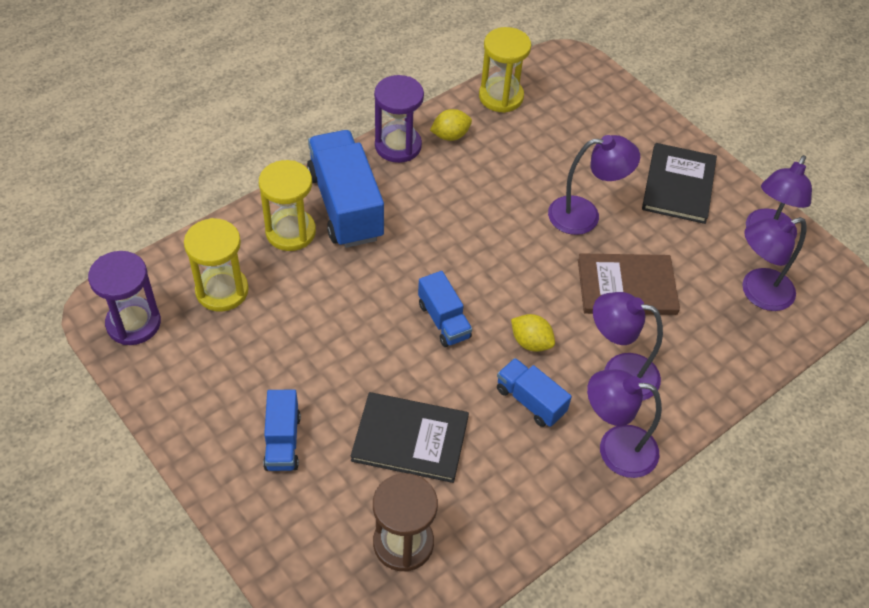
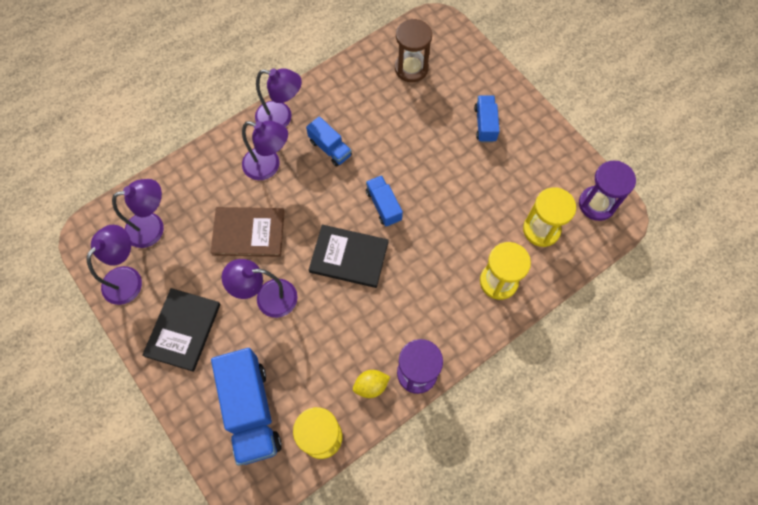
camera: 175 degrees left, 15 degrees up
(345, 206) = (458, 307): blue truck -> blue truck (251, 411)
(410, 439) = (407, 125): black book -> black book (349, 257)
(531, 342) = (324, 189): yellow lemon -> none

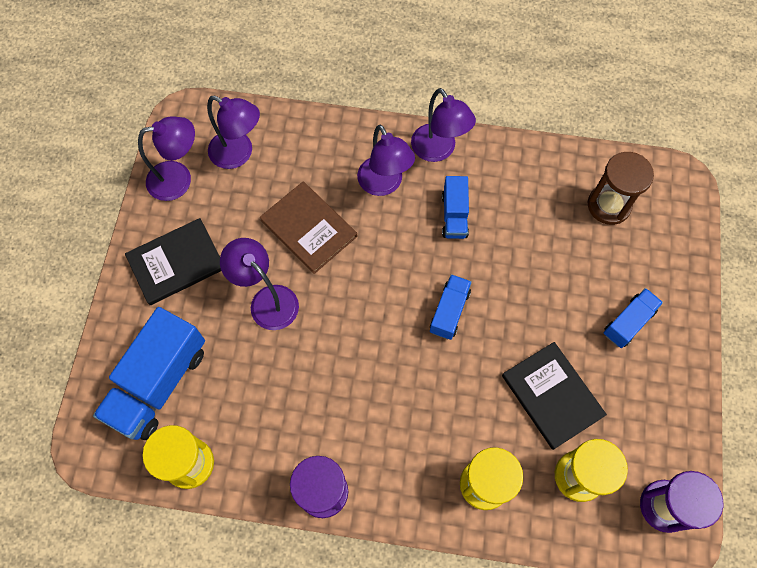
camera: 45 degrees right, 0 degrees up
(349, 257) = (371, 329): black book -> black book (552, 395)
(371, 386) = (273, 462): yellow lemon -> none

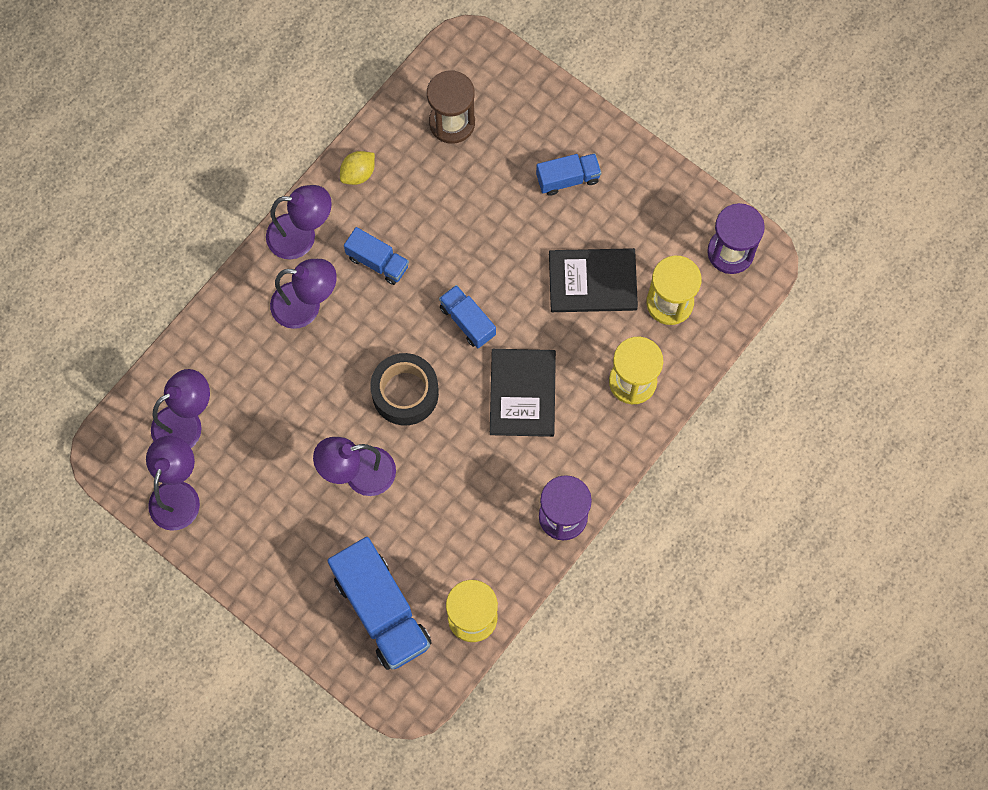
camera: 60 degrees left, 5 degrees up
(176, 262) = (269, 539): black book -> black book (522, 393)
(308, 228) = (309, 399): brown book -> none
(357, 297) = (405, 393): none -> black tape
(517, 161) = (358, 173): none -> yellow lemon
(628, 322) = (567, 179): blue truck -> blue truck turned 90 degrees clockwise

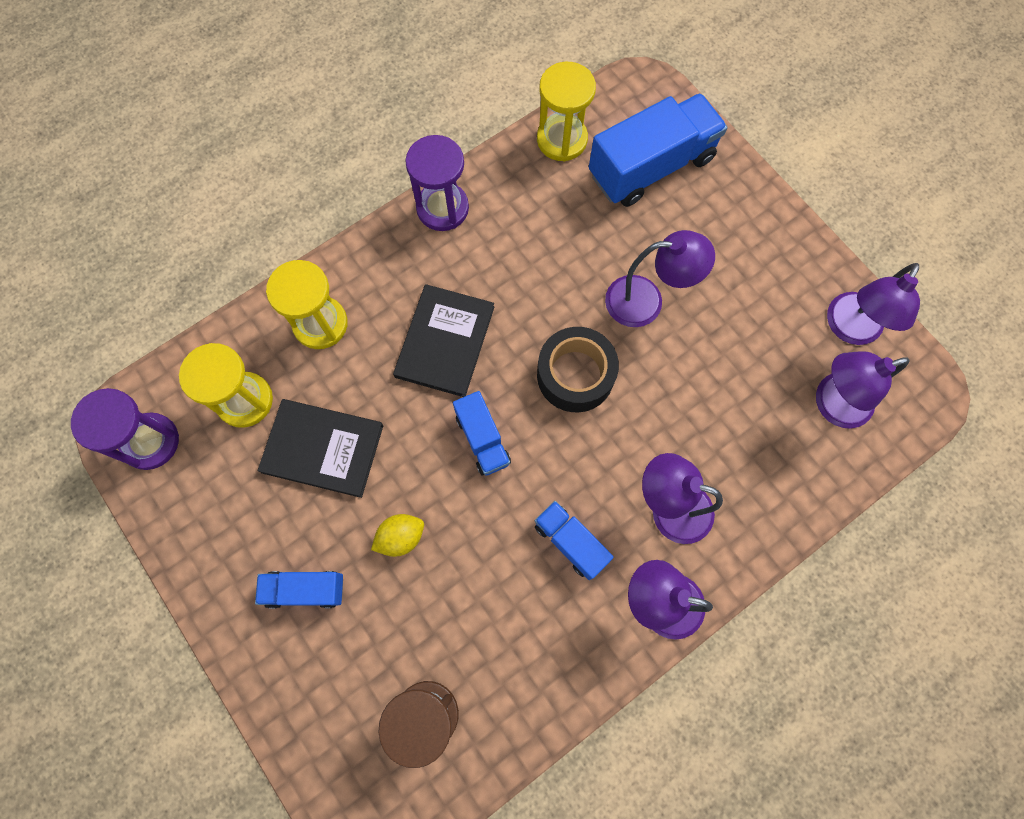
camera: 165 degrees left, 0 degrees up
(358, 173) = (568, 672): yellow lemon -> yellow lemon (401, 537)
(381, 610) = (651, 167): blue truck -> blue truck turned 75 degrees clockwise

